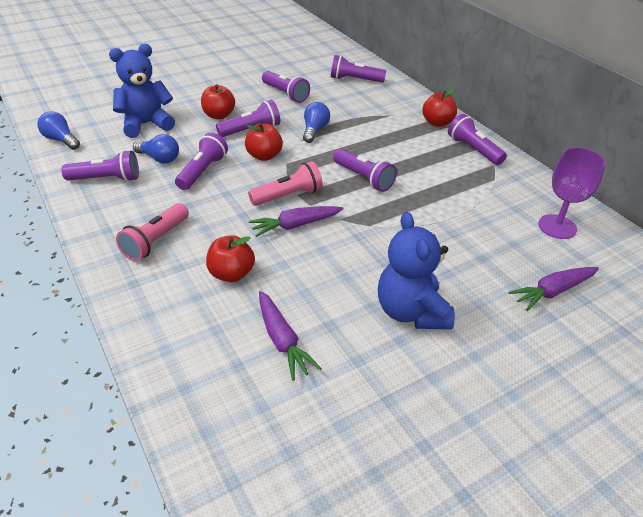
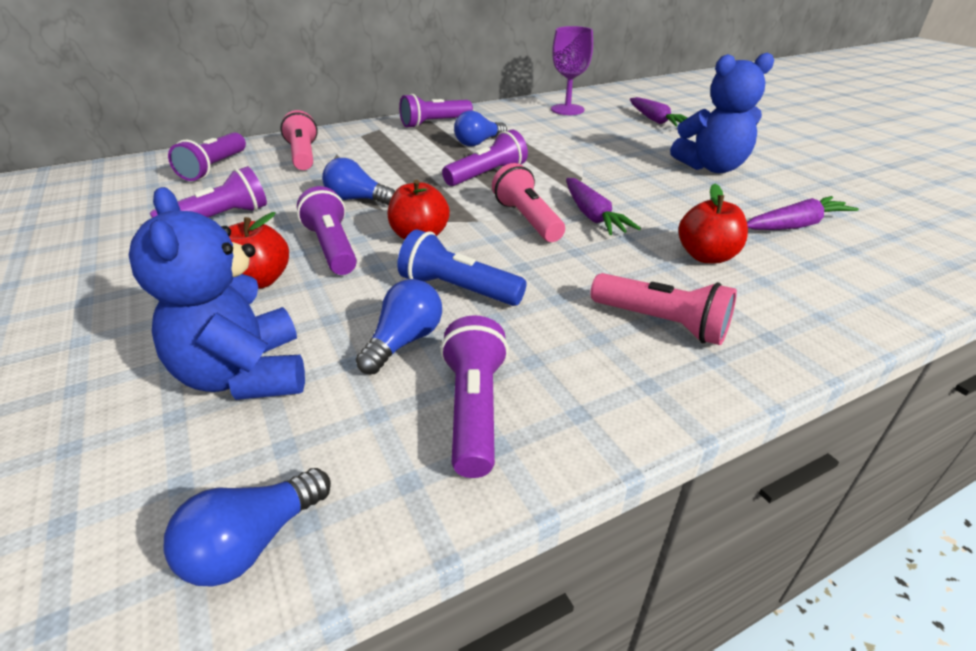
camera: 85 degrees left, 5 degrees down
(202, 171) = (458, 289): purple flashlight -> blue flashlight
(383, 104) = (303, 156): none -> pink flashlight
(433, 173) = (478, 143): none -> blue light bulb
(437, 123) = (369, 133): red apple -> none

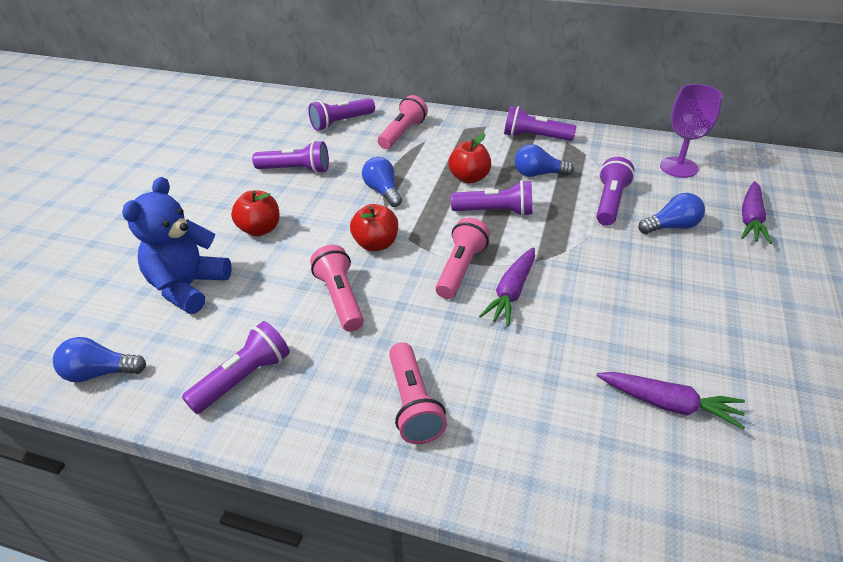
camera: 45 degrees right, 5 degrees up
(332, 248) = (320, 225): purple flashlight -> purple flashlight (610, 202)
(404, 341) = (269, 315): blue light bulb -> blue light bulb (671, 227)
(458, 289) = (340, 298): blue flashlight -> pink flashlight
(706, 256) = (535, 379): red apple -> red apple (469, 178)
(712, 167) = (705, 302): blue teddy bear -> none

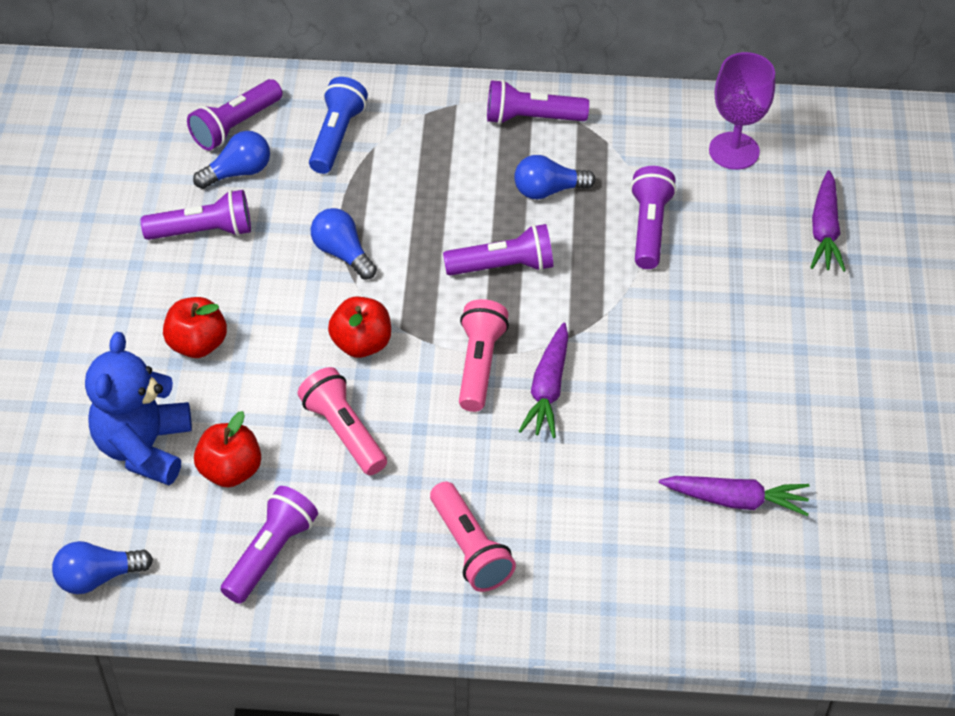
camera: 15 degrees left, 10 degrees up
(402, 133) = (336, 136): pink flashlight -> blue flashlight
(469, 178) = (455, 211): red apple -> red apple (230, 471)
(671, 227) = (729, 257): blue light bulb -> blue light bulb (238, 172)

